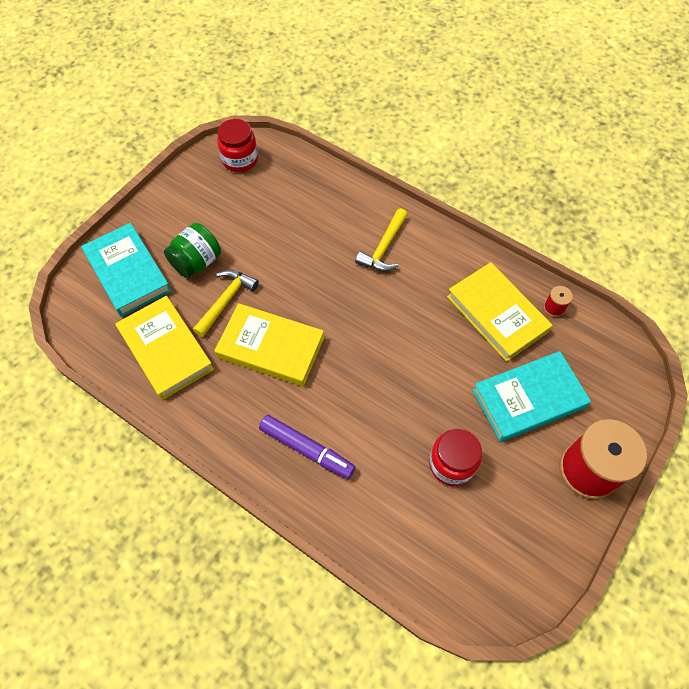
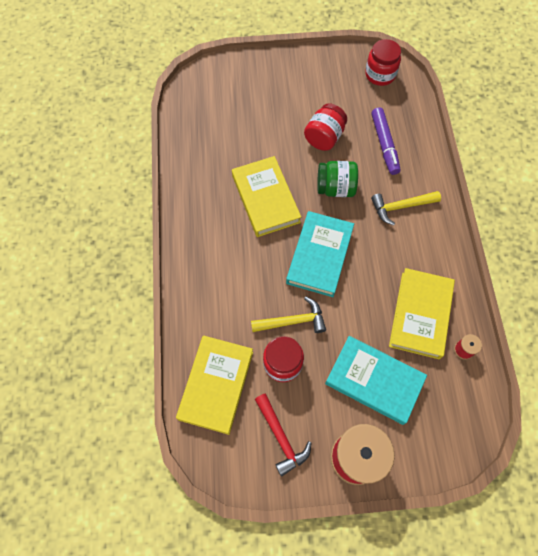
camera: 50 degrees right, 5 degrees up
(128, 272) = (242, 85): turquoise book -> turquoise book (319, 256)
(166, 350) = (212, 146): yellow book -> yellow book (216, 385)
(197, 262) = (284, 113): green jar -> green jar (335, 188)
(226, 301) = (273, 150): yellow hammer -> yellow hammer (293, 321)
(256, 250) = (324, 137): none -> red jar
(307, 449) = (218, 271): purple marker -> purple marker (384, 144)
(523, 522) = (281, 437): none -> red hammer

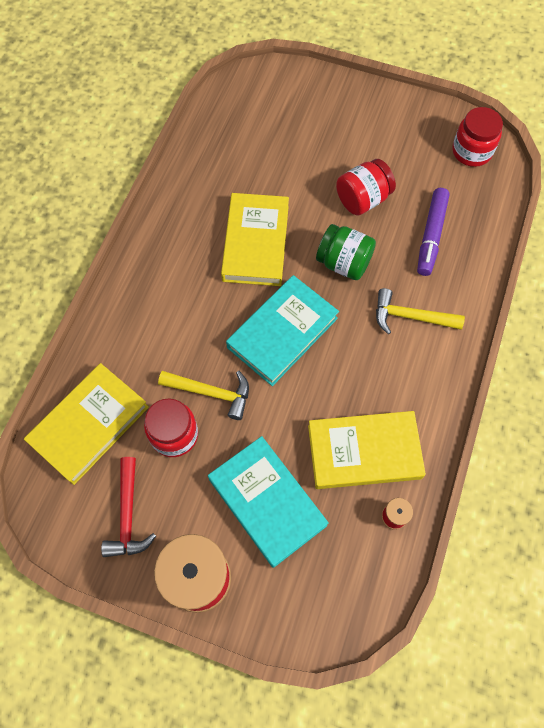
camera: 25 degrees right, 0 degrees up
(420, 315) = (364, 452): yellow book -> yellow book turned 45 degrees clockwise

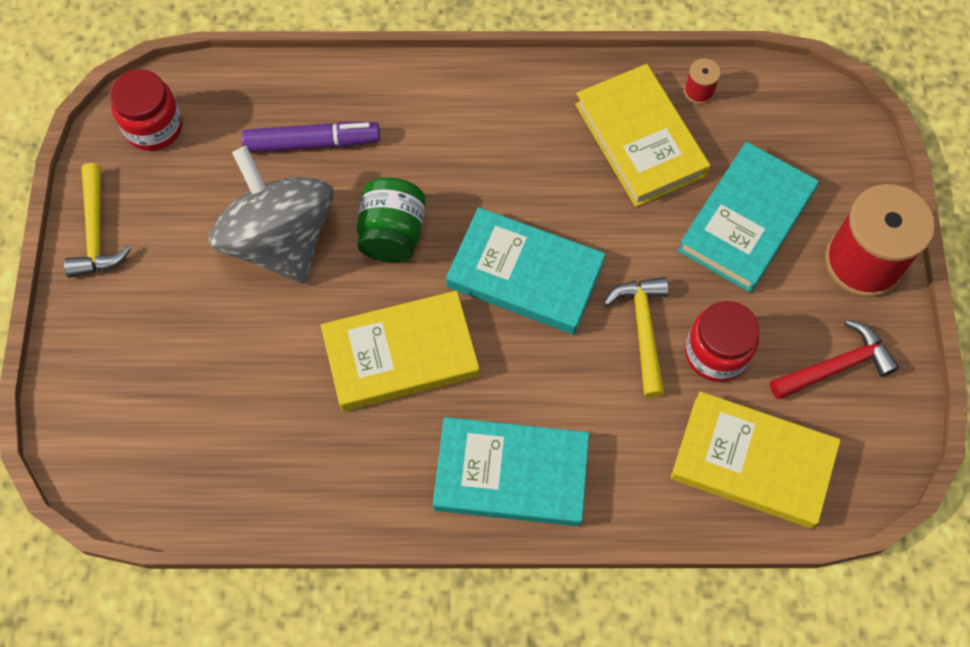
camera: 110 degrees left, 0 degrees up
(151, 278) = (511, 474): none -> turquoise book
(362, 199) = (280, 240): red jar -> grey spinning top
(410, 316) = (443, 136): yellow hammer -> yellow hammer (96, 232)

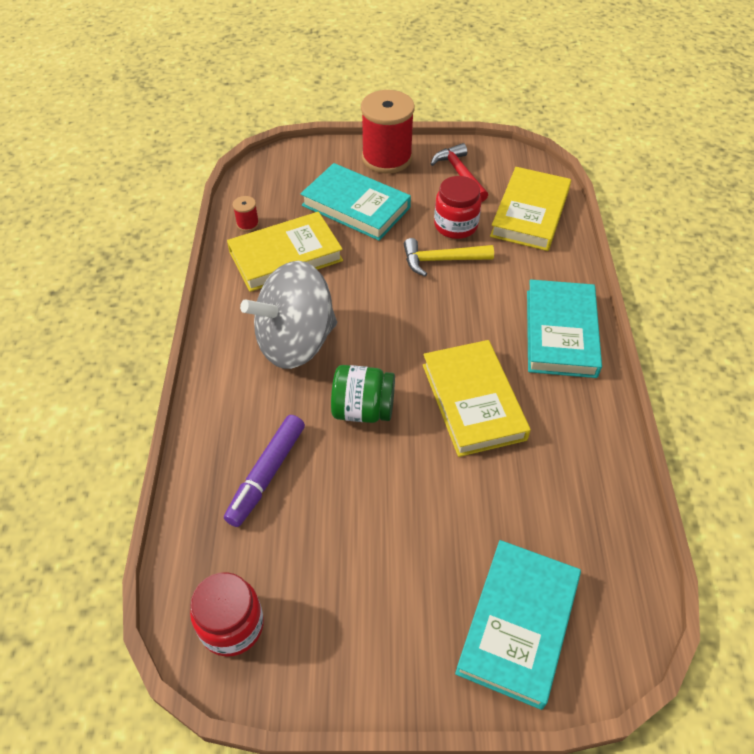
camera: 90 degrees left, 15 degrees down
(96, 232) = (357, 674): yellow hammer -> none
(280, 240) = (368, 496): grey spinning top -> grey spinning top (295, 342)
(312, 143) = (266, 474): purple marker -> purple marker turned 150 degrees counterclockwise
(525, 275) = (400, 323): turquoise book -> turquoise book (518, 624)

